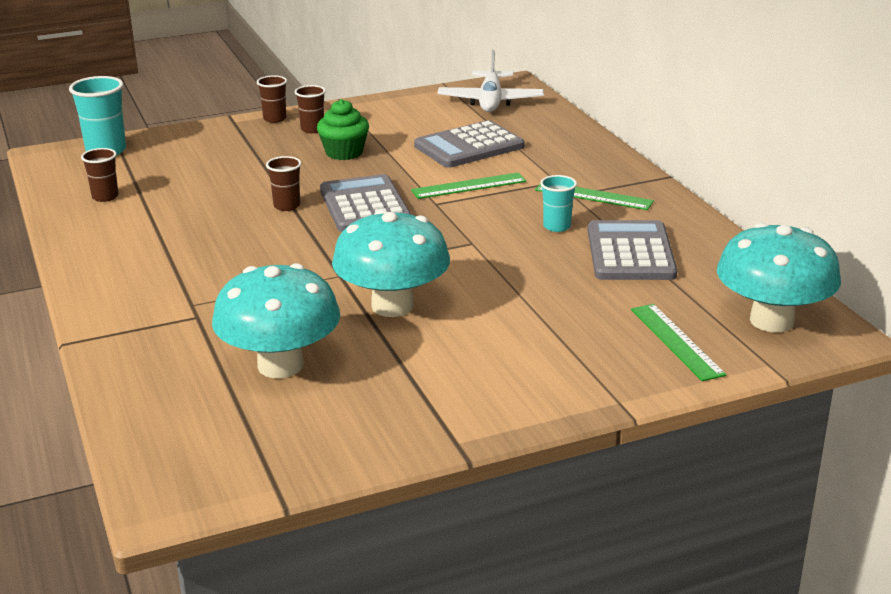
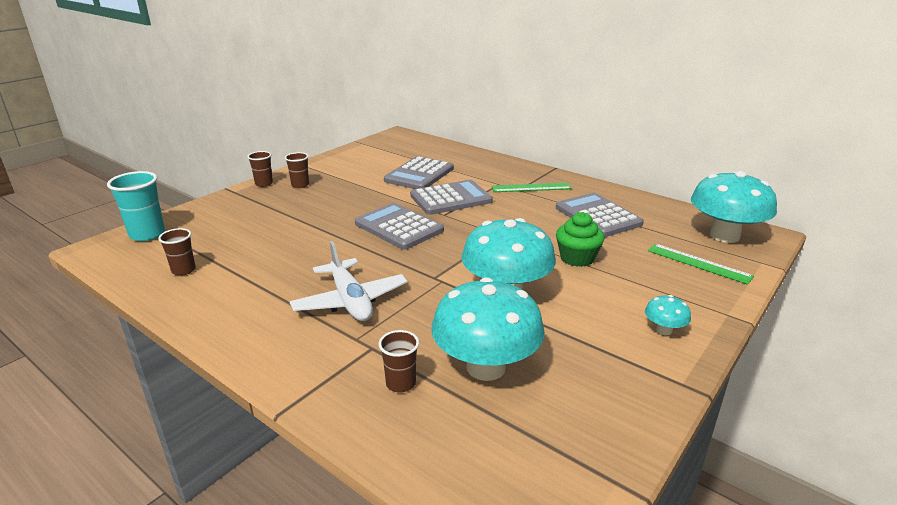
camera: 30 degrees left, 0 degrees up
(287, 206) = (343, 241): brown cup -> brown cup (401, 383)
(344, 152) = (341, 195): green cupcake -> green cupcake (577, 258)
(469, 186) = (451, 198): green ruler -> grey calculator
(490, 101) = (398, 146): white plane -> white plane (350, 301)
(515, 392) = (664, 330): none -> turquoise mushroom
(557, 226) = (536, 211): turquoise cup -> none

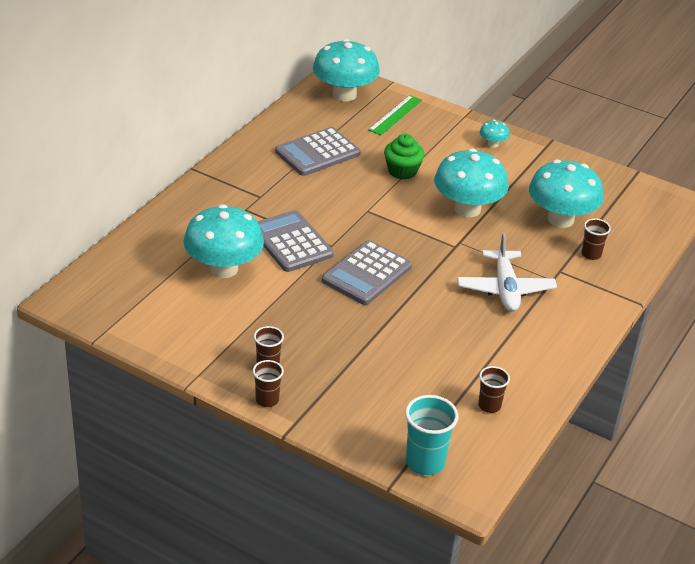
camera: 100 degrees left, 10 degrees up
(350, 301) = (505, 289): white plane -> white plane turned 120 degrees clockwise
(419, 174) = (223, 269): grey calculator -> turquoise mushroom
(531, 188) = (254, 188): green ruler -> none

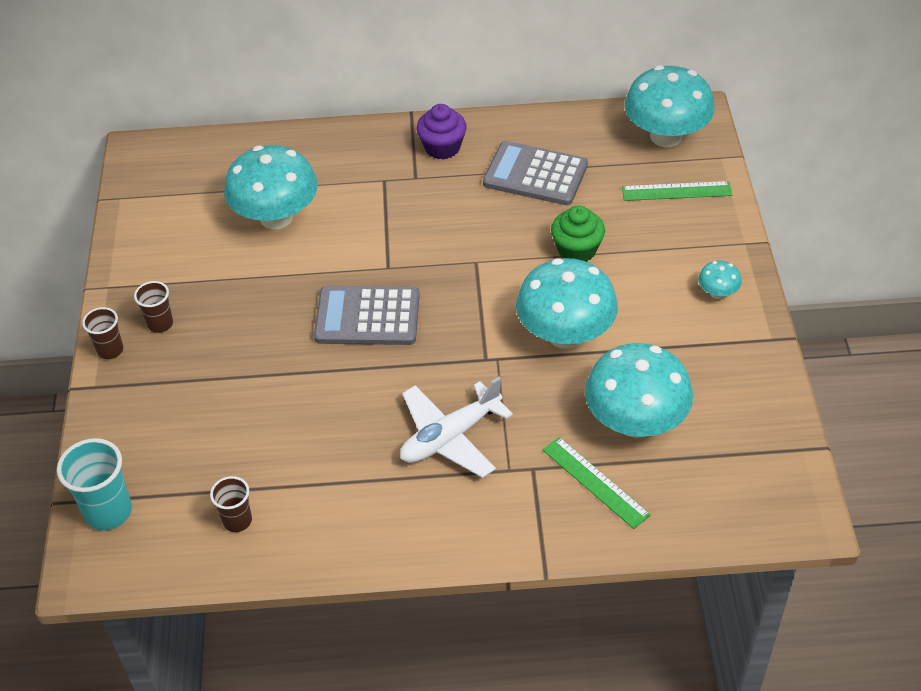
camera: 60 degrees right, 10 degrees up
(245, 173) = (442, 147): none -> purple cupcake
(291, 242) = (363, 238): grey calculator -> none
(591, 254) = (595, 482): brown cup -> green ruler

